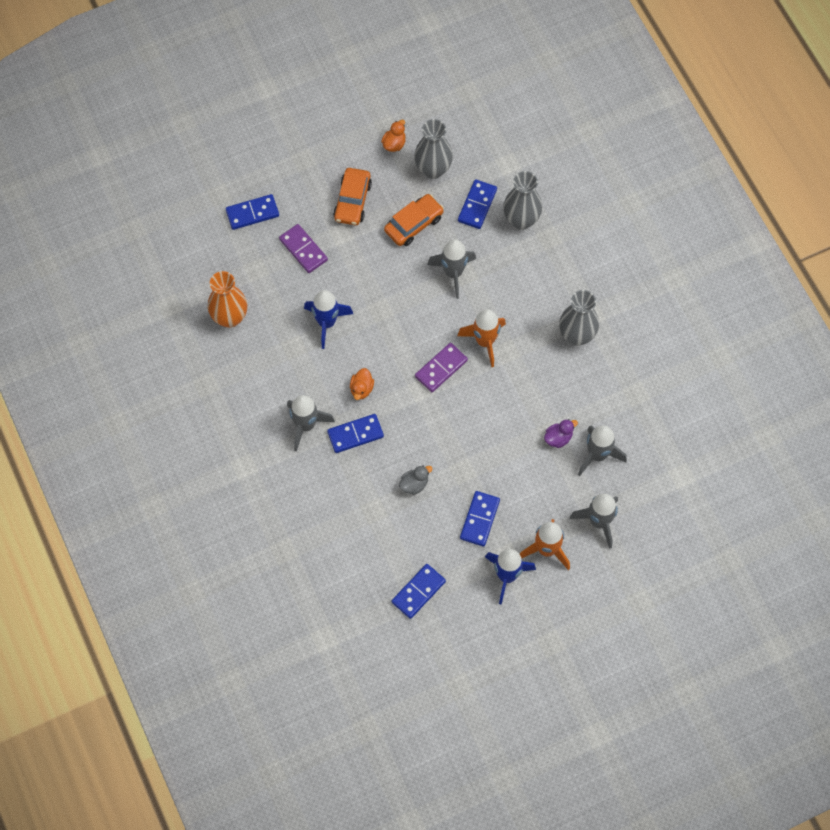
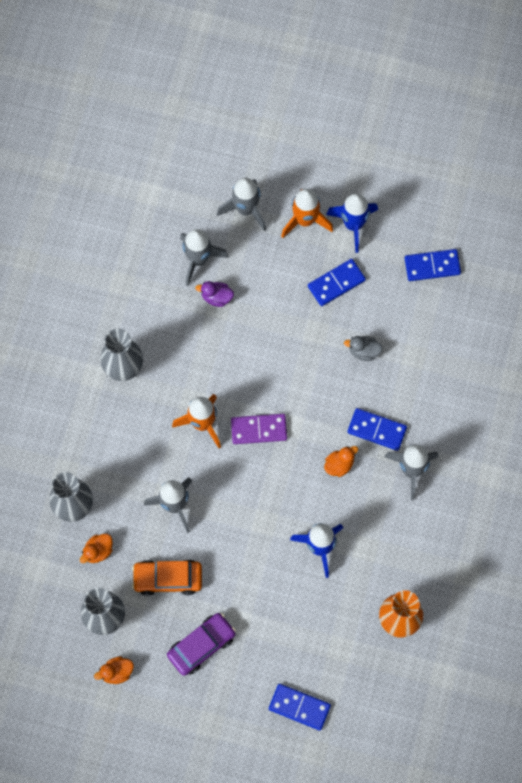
camera: 140 degrees left, 5 degrees up
(303, 250) = (284, 633): purple domino -> none
(352, 201) = (201, 645): orange car -> purple car
(477, 205) = (98, 551): blue domino -> orange duck

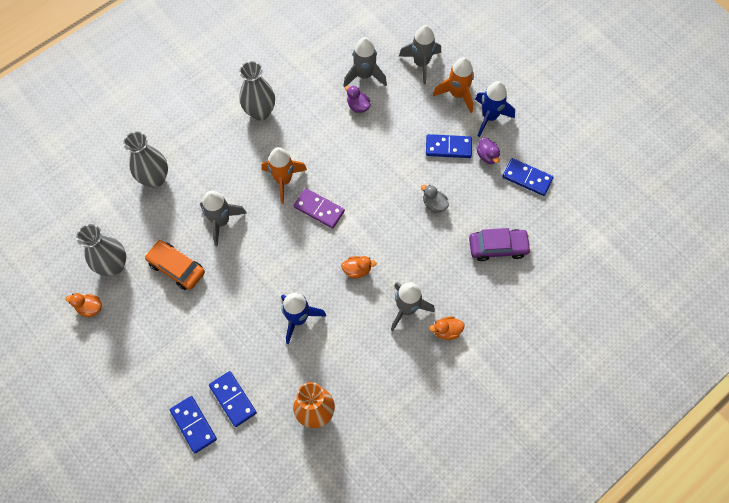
camera: 35 degrees right, 5 degrees down
(98, 551) = (146, 218): orange duck -> orange duck (446, 331)
(201, 645) = (161, 330): purple car -> purple car (498, 247)
(377, 430) = (403, 264): blue domino -> blue domino (233, 399)
(379, 268) = (487, 156): none -> purple duck

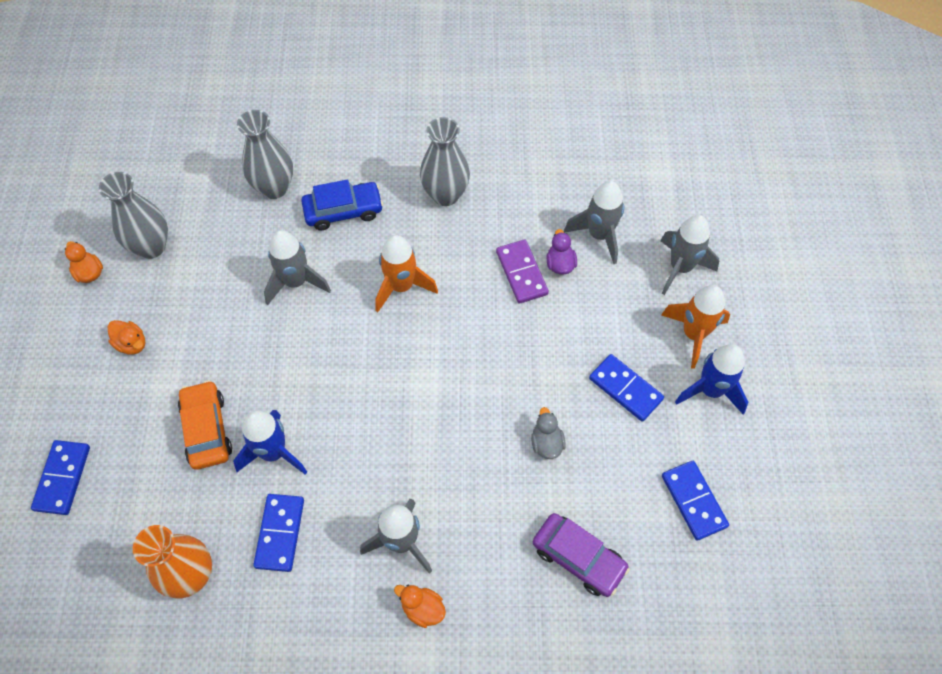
camera: 40 degrees right, 5 degrees down
(176, 268) = (206, 296): orange car -> orange car (207, 429)
(210, 162) = (343, 211): none -> blue car
(233, 399) = (125, 485): blue domino -> blue domino (280, 533)
(319, 209) = (409, 347): purple domino -> purple domino (521, 273)
(357, 270) = (387, 450): orange duck -> orange duck (132, 344)
(487, 156) = (665, 435): purple duck -> none

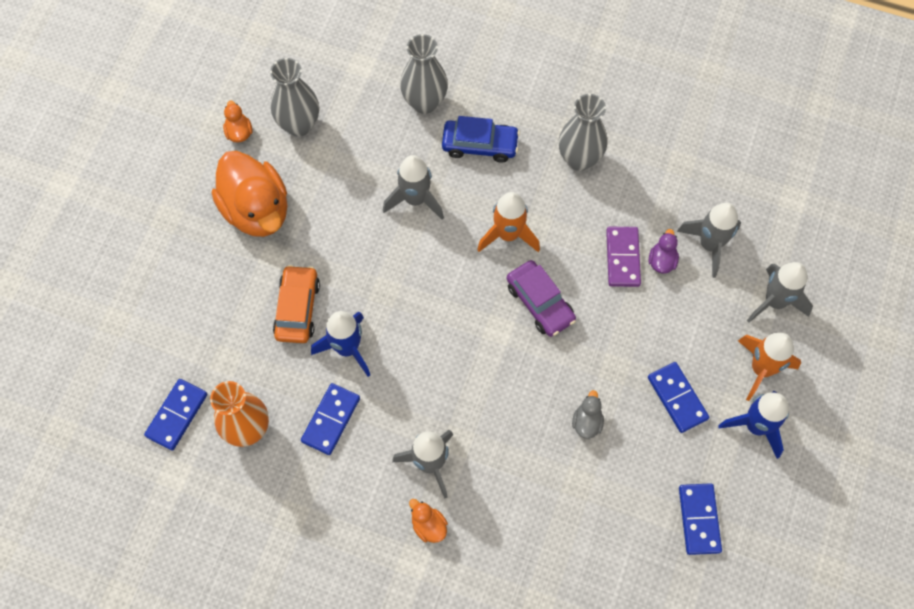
camera: 20 degrees right, 5 degrees up
(63, 478) = (167, 310): blue domino -> blue domino (177, 415)
(132, 344) = (257, 210): orange duck -> orange duck, size x2.39
(578, 558) = (577, 531): purple car -> purple car (540, 303)

